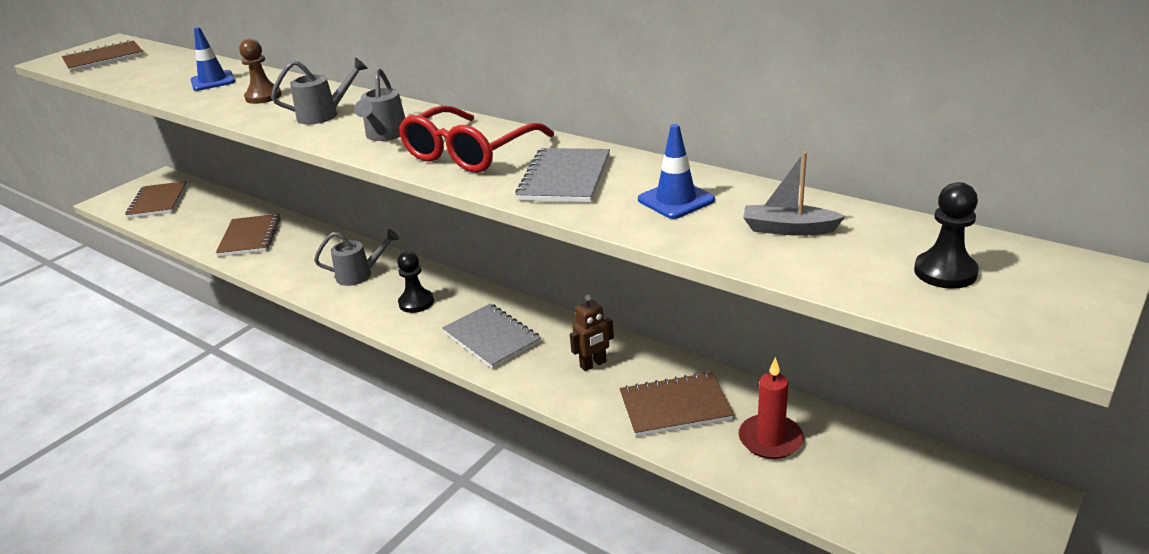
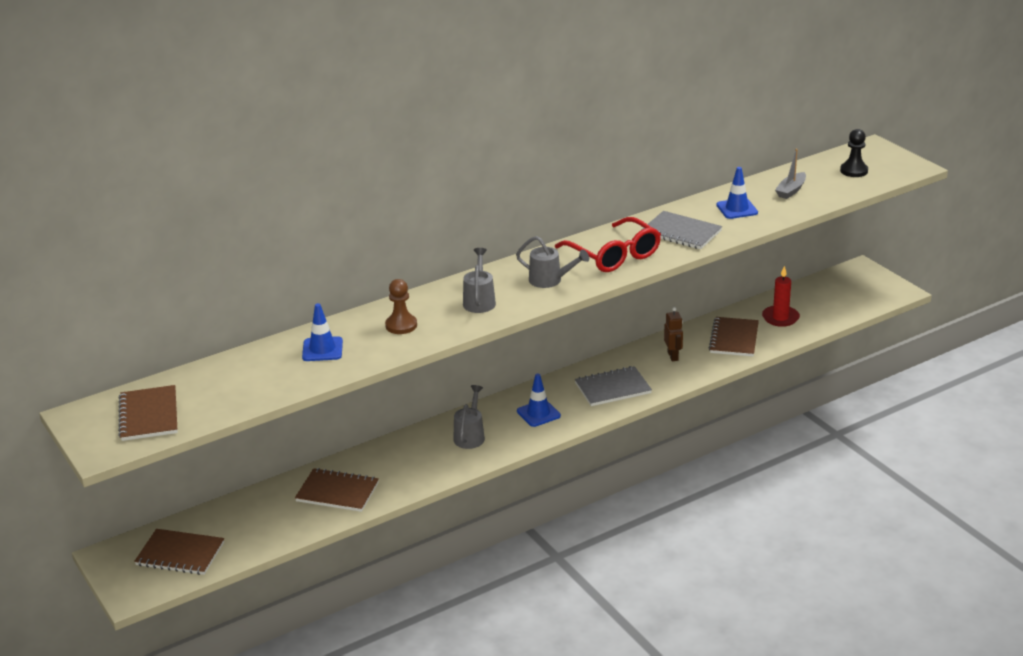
camera: 70 degrees left, 0 degrees up
(416, 302) = (538, 413): black pawn -> blue traffic cone

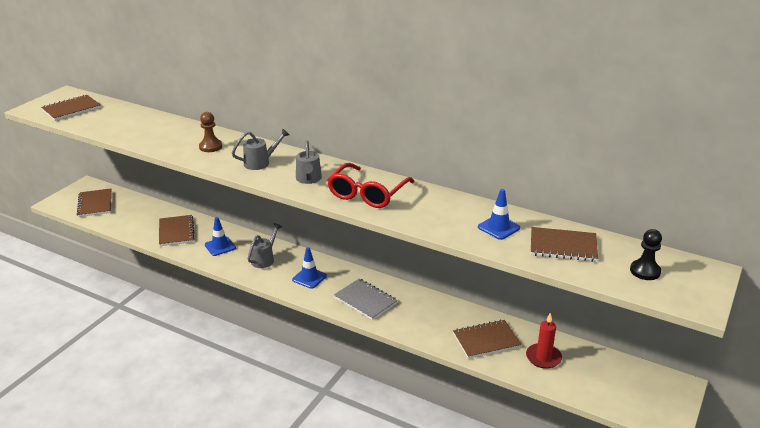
camera: 60 degrees right, 0 degrees up
(322, 349) = (166, 132): blue traffic cone -> blue traffic cone (220, 246)
(470, 436) = (264, 259): grey watering can -> grey watering can turned 45 degrees counterclockwise
(673, 356) = (432, 316): brown robot -> none
(681, 232) = (431, 212): grey notebook -> none
(791, 191) = (563, 246): grey boat -> brown notebook

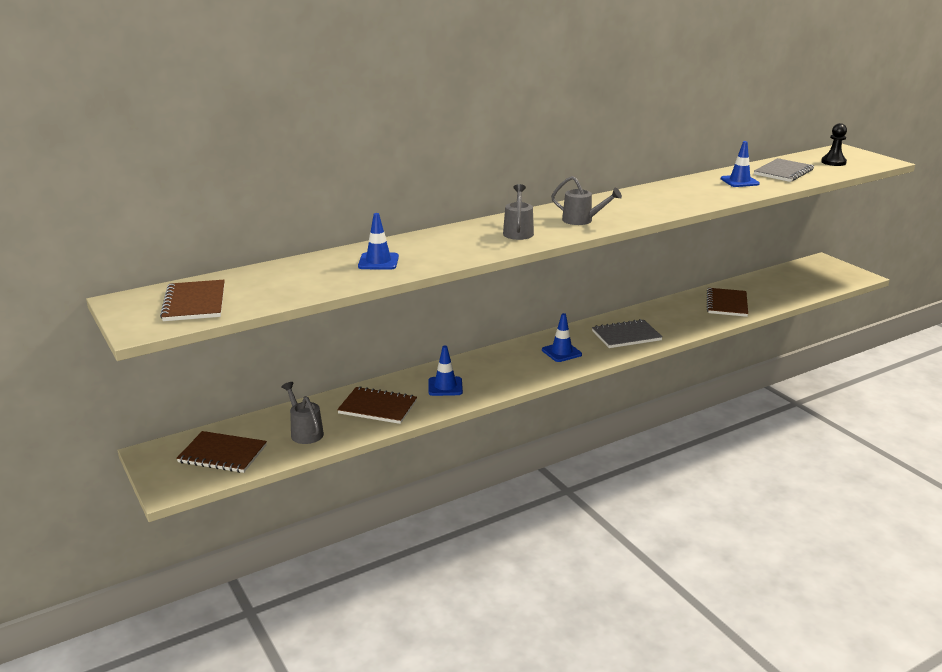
camera: 60 degrees left, 5 degrees down
(166, 135) = (378, 262): none -> blue traffic cone
(210, 147) = (446, 246): brown pawn -> none
(264, 259) = (500, 367): grey watering can -> grey watering can (305, 432)
(367, 194) = (638, 206): red glasses -> none
(543, 357) = (763, 291): red candle -> none
(563, 246) = (783, 172): brown notebook -> grey notebook

